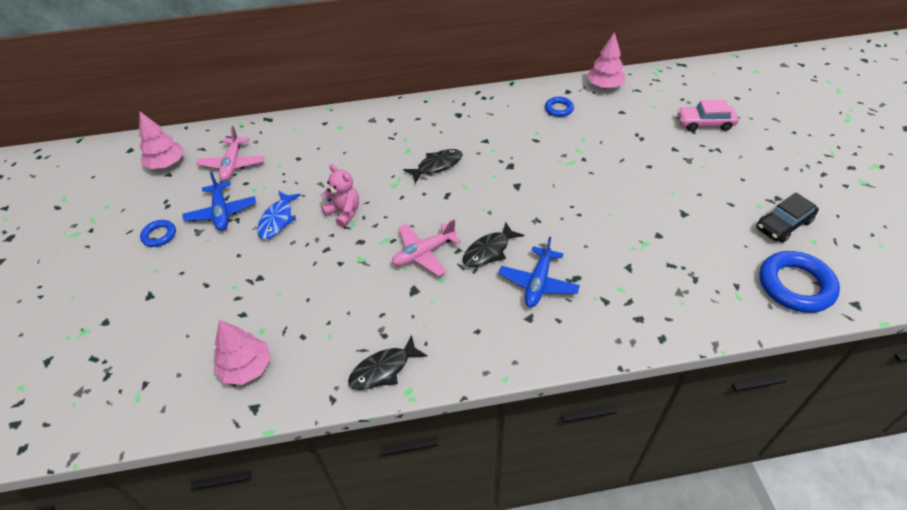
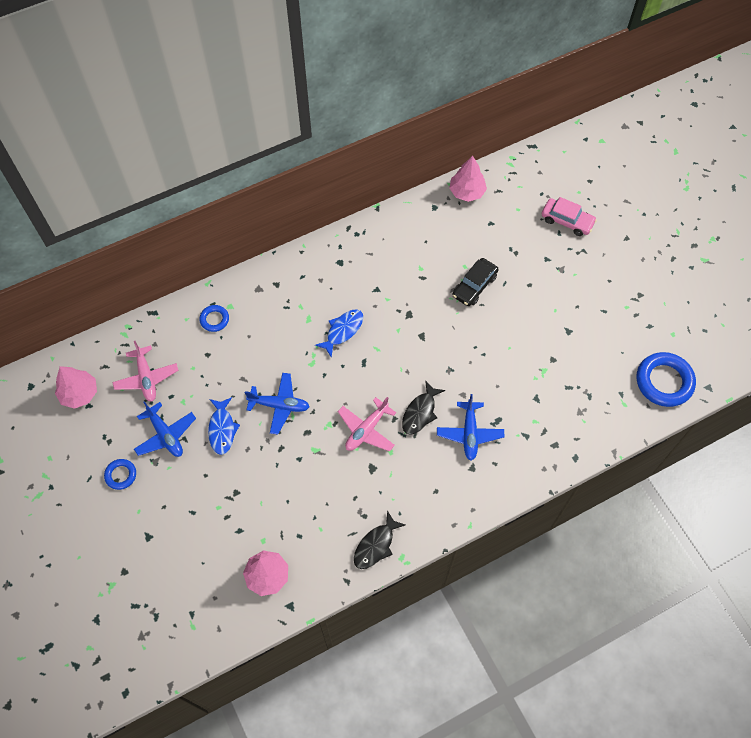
camera: 20 degrees left, 15 degrees up
(344, 212) = (279, 405): pink teddy bear -> blue plane
(437, 166) = (343, 331): black fish -> blue fish
(559, 109) = (432, 233): blue ring -> blue ring (214, 319)
(704, 123) = (567, 221): pink car -> pink car turned 135 degrees counterclockwise
(783, 224) = (648, 322): black car -> black car (474, 286)

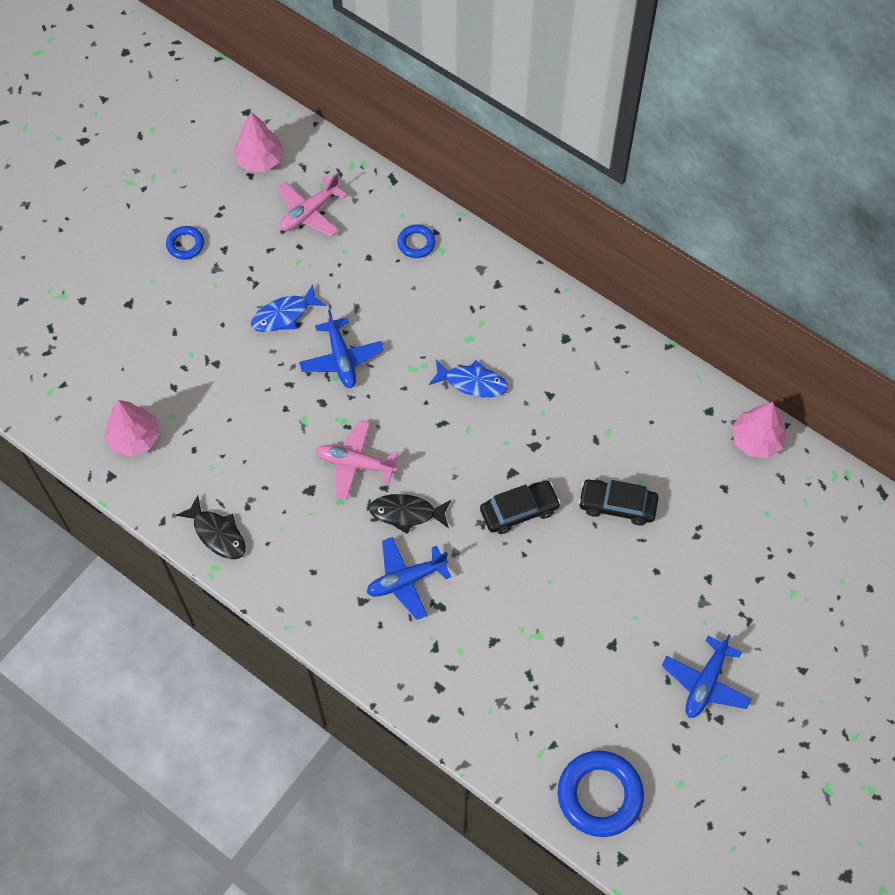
camera: 65 degrees right, 0 degrees up
(166, 435) = (251, 264): blue plane -> blue plane (705, 683)
(376, 545) = (217, 534): black fish -> black fish turned 150 degrees counterclockwise
(451, 343) = (519, 511): none -> black car
(567, 221) = (784, 582): pink car -> none

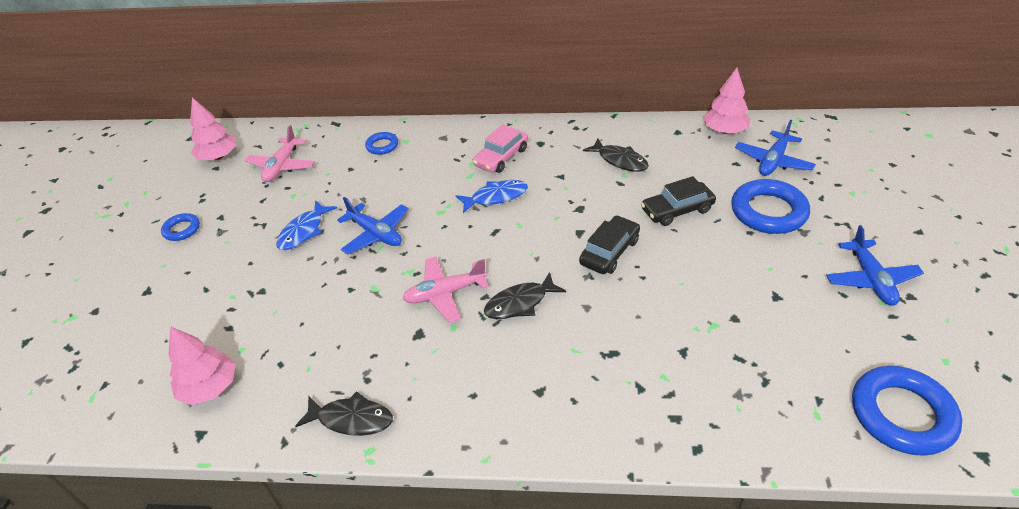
camera: 30 degrees left, 20 degrees down
(406, 580) = (564, 351): blue plane -> blue plane (773, 161)
(514, 333) = (501, 157): none -> pink car
(620, 412) = (620, 160): none -> black fish
(695, 561) = (768, 211): none -> blue ring

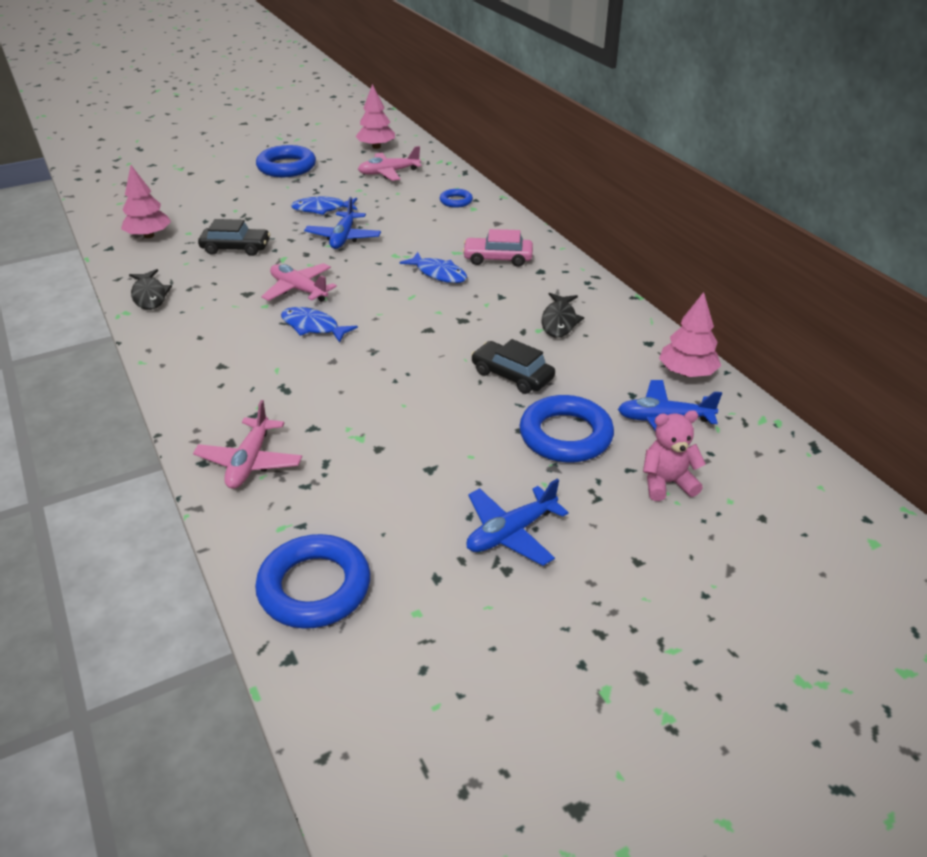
camera: 55 degrees right, 5 degrees down
(182, 229) = (286, 167): blue ring -> blue ring, size x1.91
(520, 303) = (313, 327): black fish -> blue fish
(609, 252) = (414, 353): black car -> black car (236, 248)
(713, 411) = (250, 462): none -> pink plane
(843, 187) = (667, 483): none -> pink teddy bear

